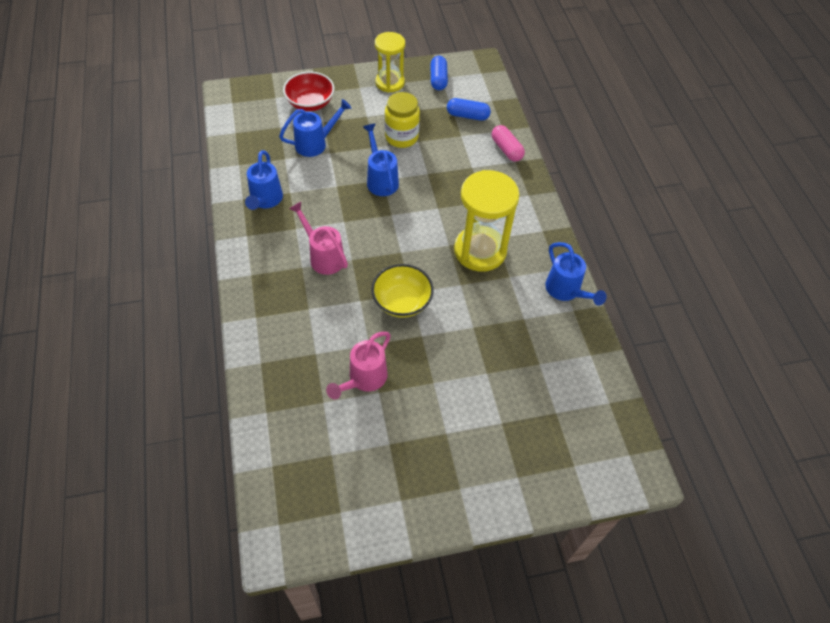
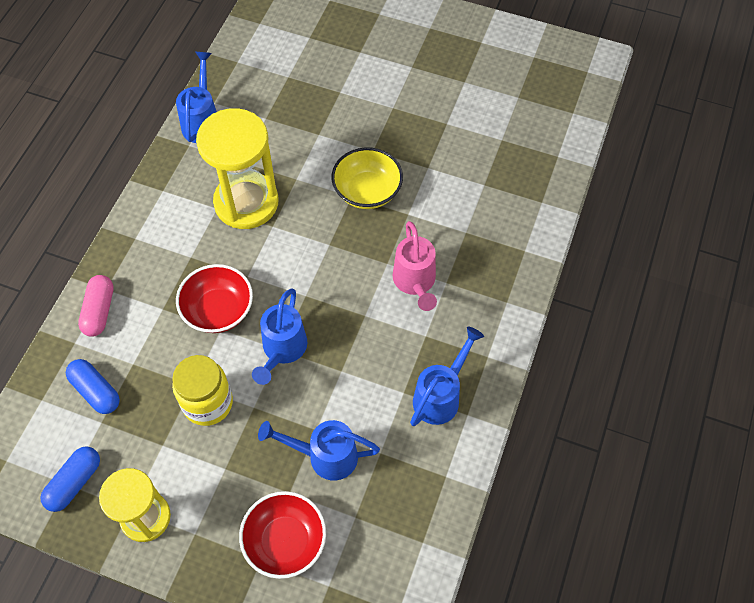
camera: 145 degrees left, 5 degrees up
(364, 379) = (453, 140): pink watering can -> none
(438, 181) = (218, 310): none -> red bowl

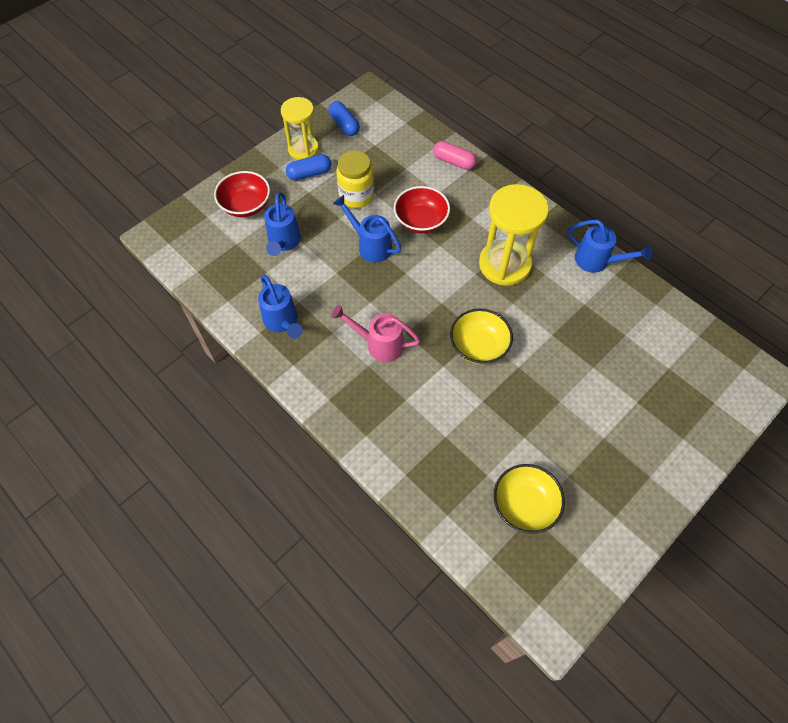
camera: 115 degrees right, 0 degrees up
(96, 391) = (397, 147): blue capsule -> blue capsule (309, 173)
(325, 456) = (283, 242): blue watering can -> blue watering can turned 150 degrees clockwise
(511, 104) = (524, 505): none -> yellow bowl

